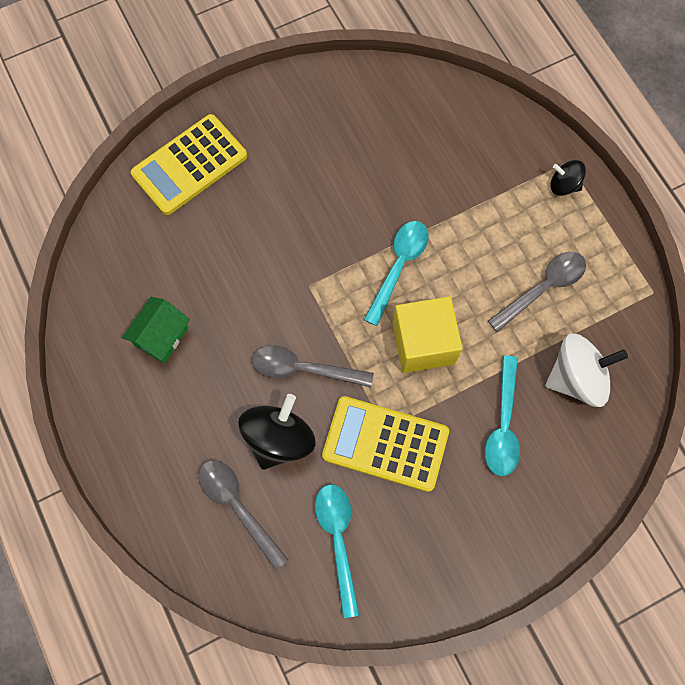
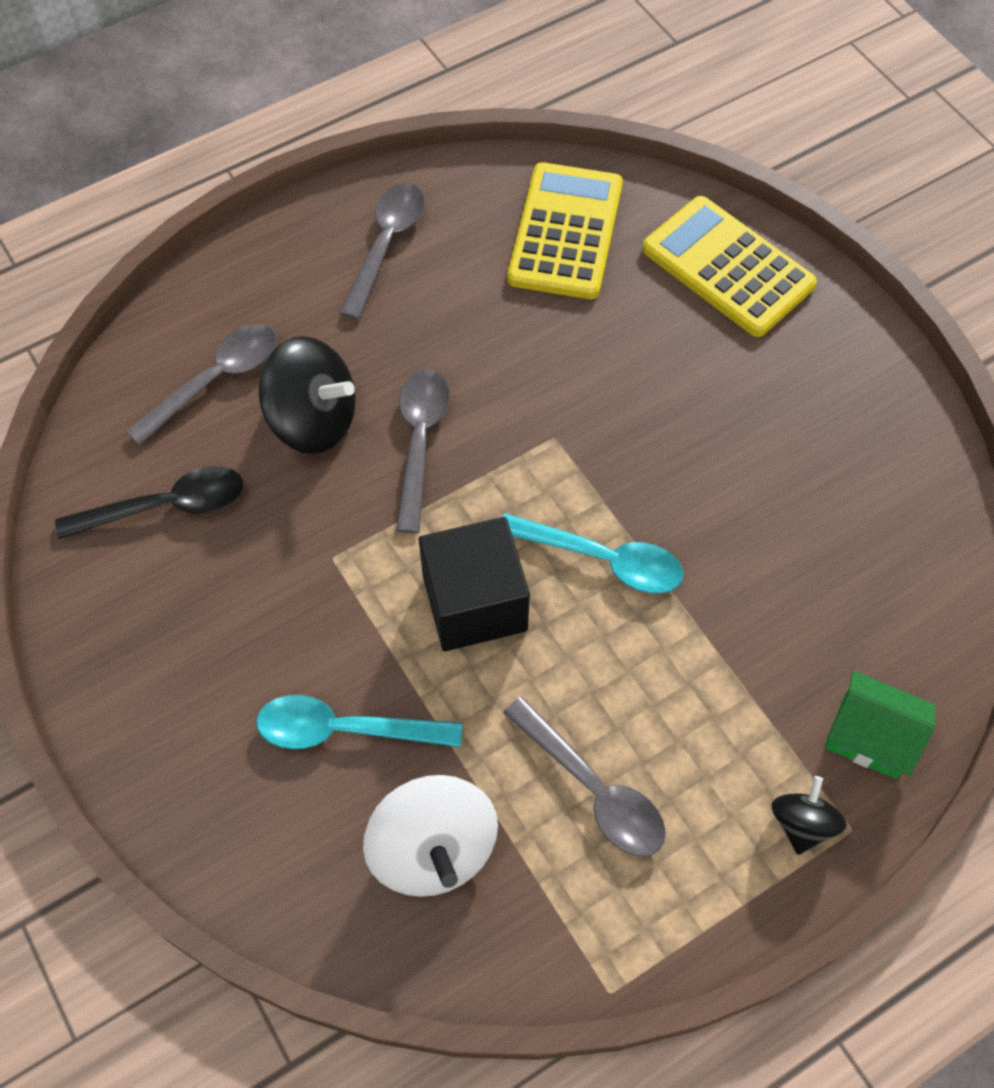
camera: 85 degrees right, 10 degrees down
(135, 383) = (386, 245): none -> grey spoon
(161, 336) = (455, 266): green house -> green house (869, 736)
(338, 540) = (166, 506): turquoise spoon -> black spoon
(385, 444) = (309, 558): yellow calculator -> yellow calculator (565, 232)
(423, 343) = (474, 603): yellow cube -> black cube

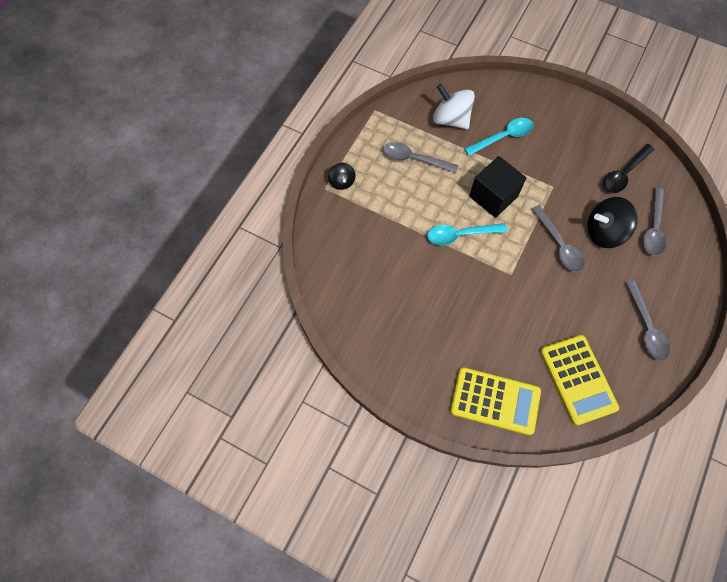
camera: 150 degrees right, 5 degrees up
(869, 736) = (332, 220): green house -> none

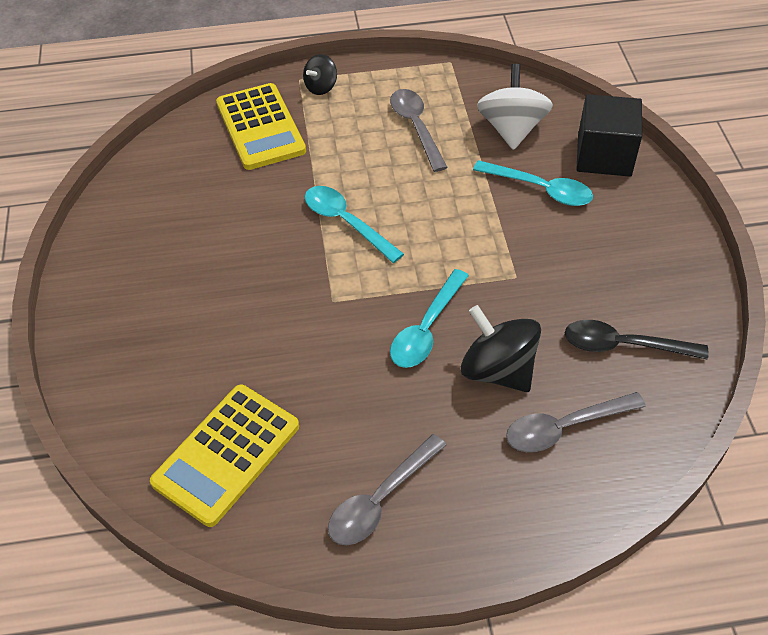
camera: 55 degrees right, 15 degrees down
(493, 196) = (436, 225): black cube -> black cube (604, 155)
(495, 401) = (127, 377): yellow calculator -> yellow calculator (260, 127)
(559, 245) = (426, 329): grey spoon -> turquoise spoon

